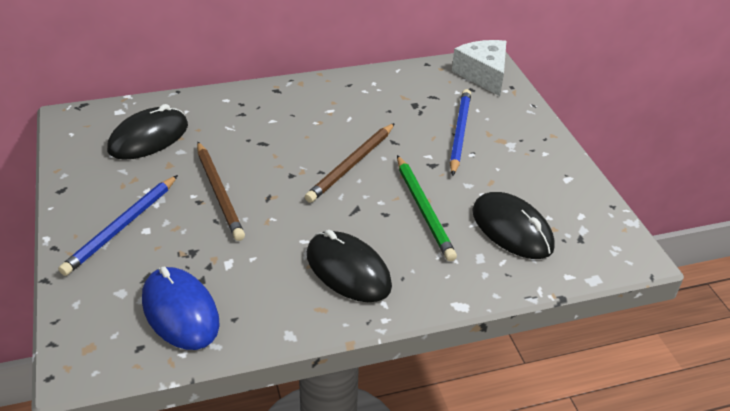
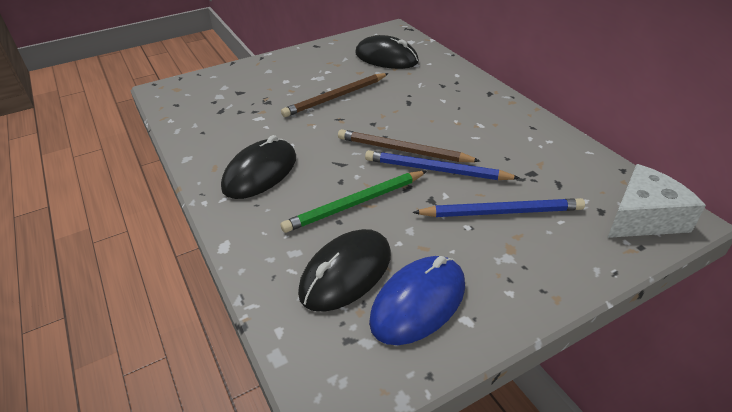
camera: 80 degrees right, 0 degrees up
(122, 227) = (286, 72): blue pencil -> blue pencil (436, 170)
(180, 311) = (208, 110): blue mouse -> blue mouse (418, 302)

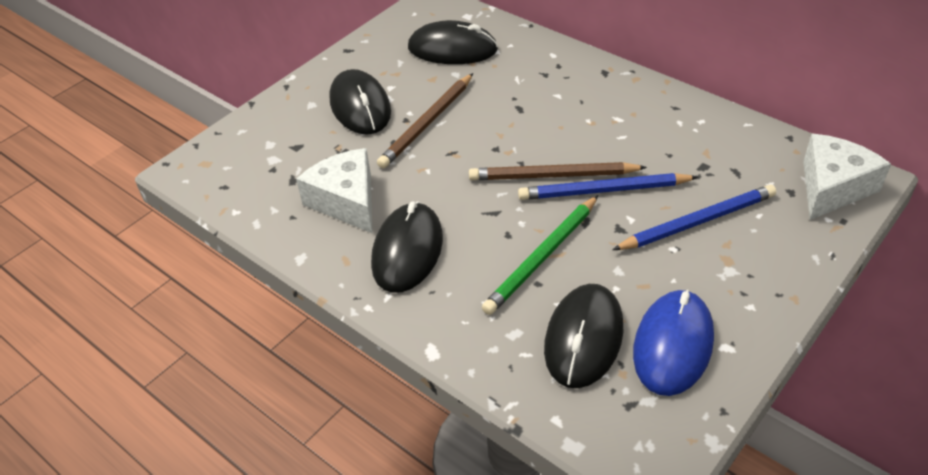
camera: 20 degrees left, 5 degrees up
(244, 131) = (346, 201): none -> white cheese
(299, 78) = (360, 106): none -> black mouse

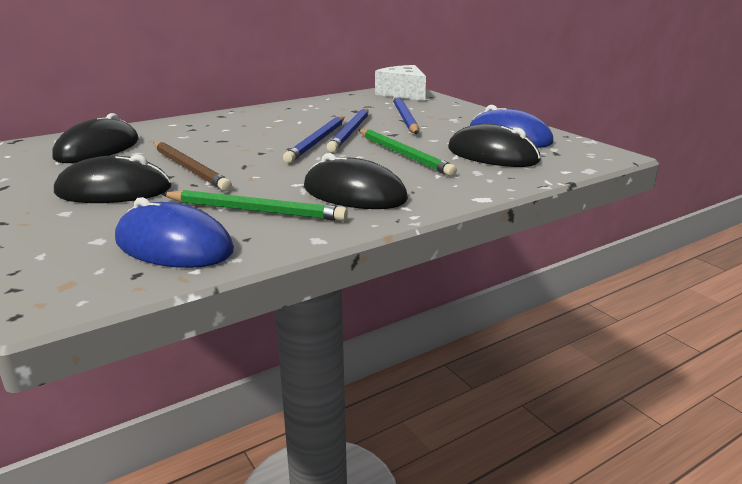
camera: 75 degrees left, 20 degrees down
(269, 184) = (173, 245): none -> blue mouse
(346, 201) = (255, 210): white cheese -> green pencil
(553, 176) = (317, 141): brown pencil -> blue pencil

